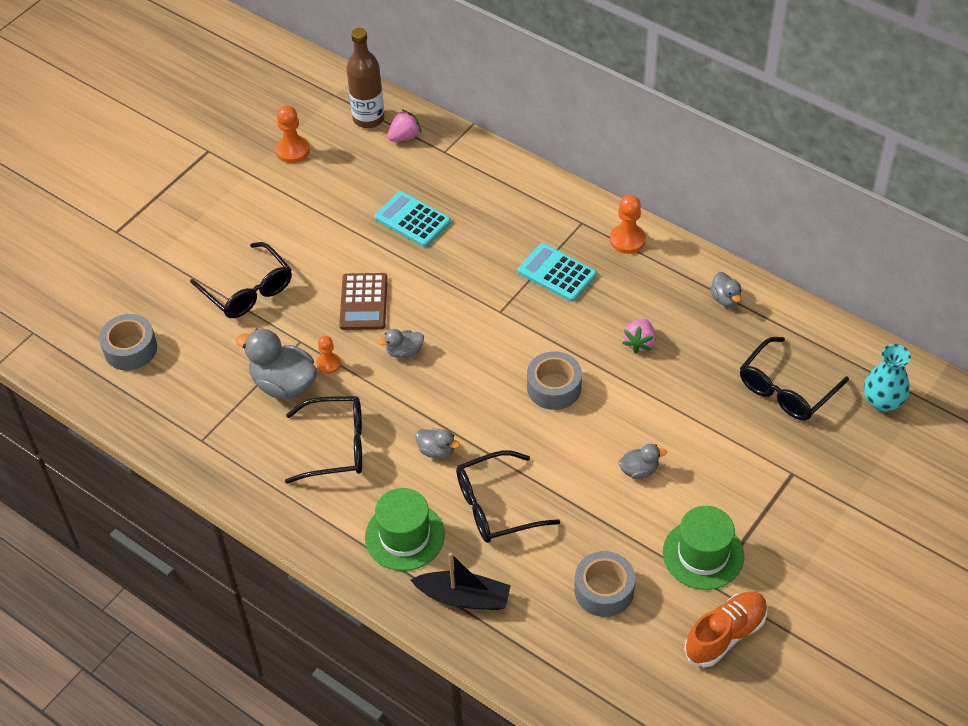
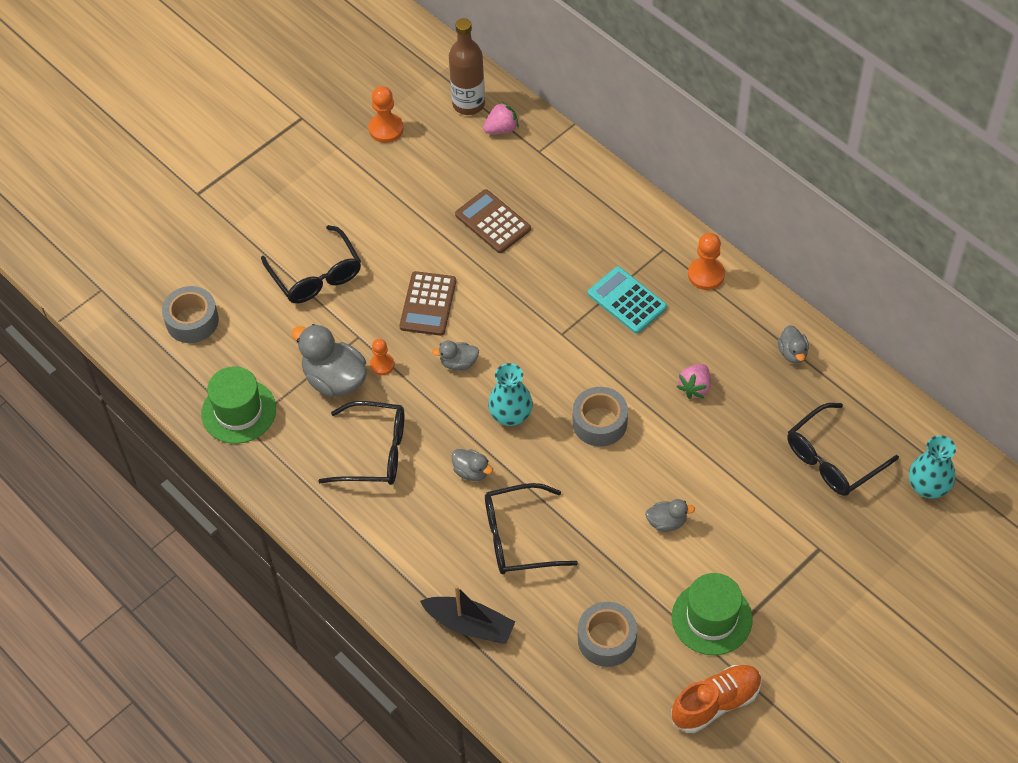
camera: 10 degrees right, 5 degrees up
(404, 536) = (424, 554): green hat -> green hat (239, 411)
(412, 220) = (493, 222): turquoise calculator -> brown calculator
(465, 393) = (510, 415): none -> turquoise vase

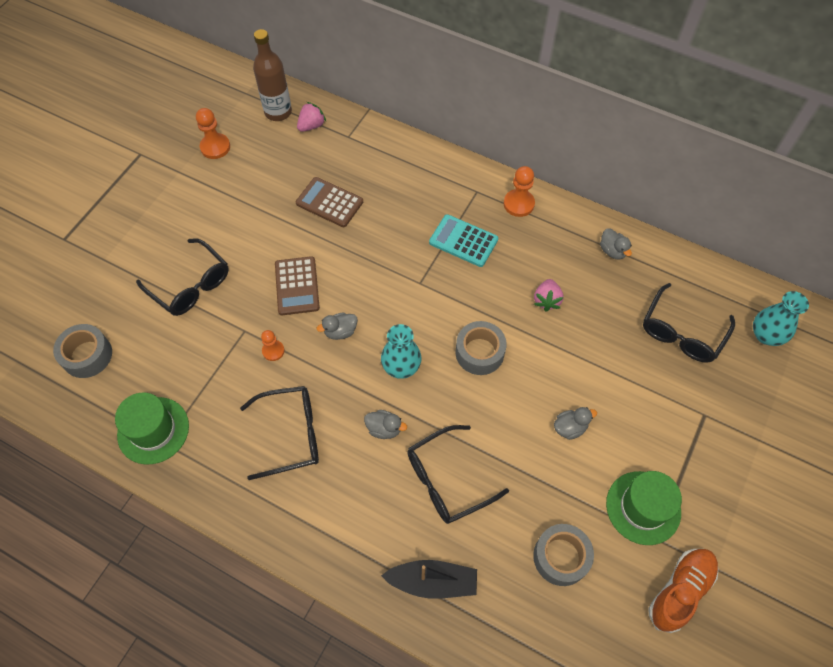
camera: 20 degrees left, 5 degrees up
(334, 379) = (234, 376): grey duck -> none

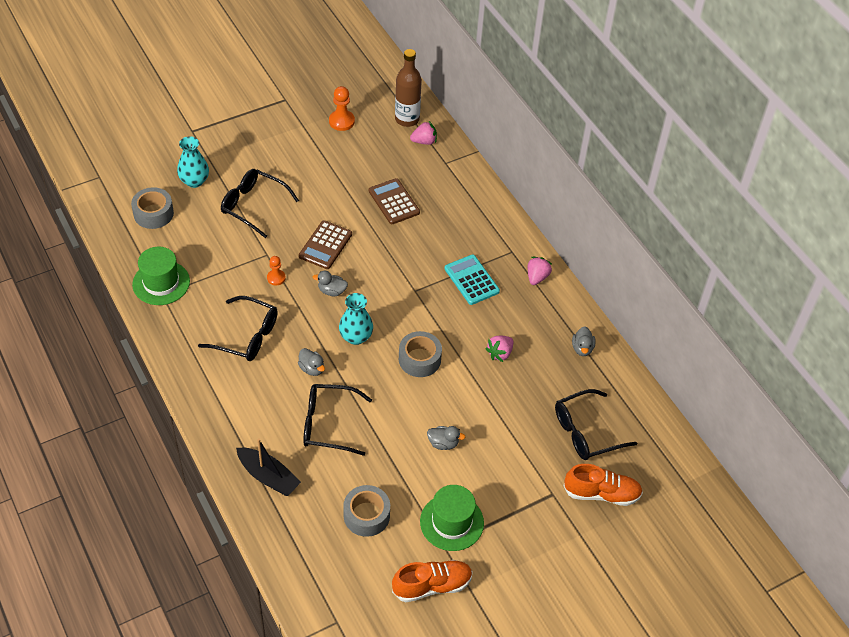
camera: 30 degrees right, 10 degrees down
(190, 285) = (253, 206): black glasses -> black glasses turned 135 degrees clockwise
(518, 204) = (537, 277): orange pawn -> pink strawberry
(744, 386) = (601, 493): none -> orange shoe
(766, 335) = (653, 471): turquoise vase -> turquoise vase (194, 181)

